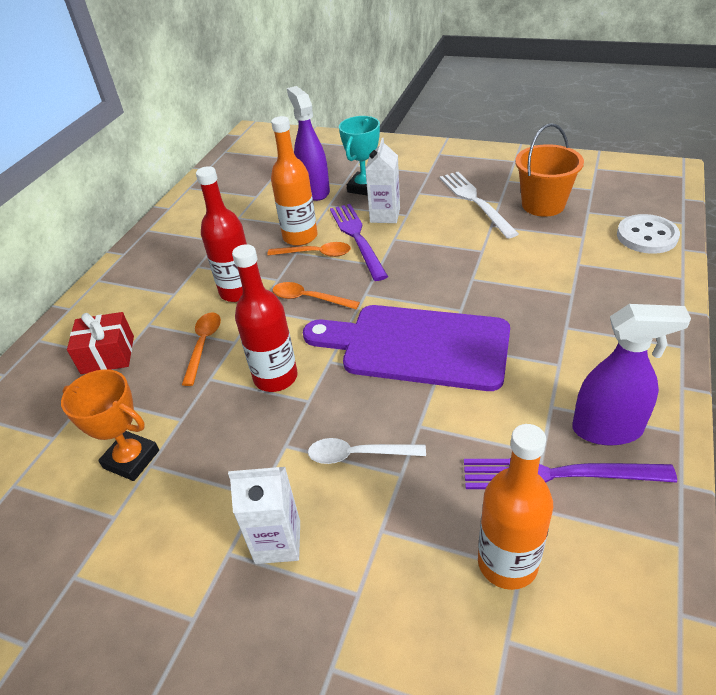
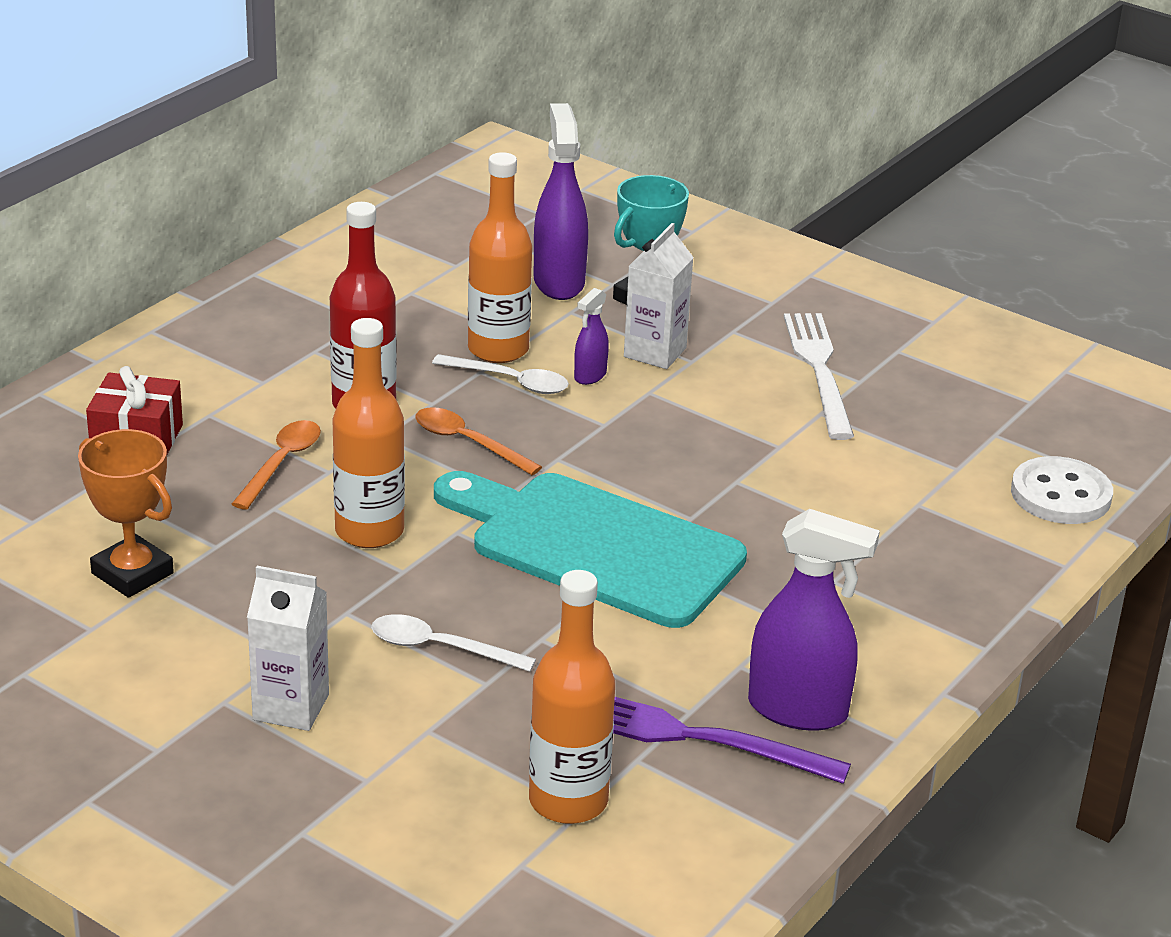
camera: 10 degrees right, 10 degrees down
(275, 377) = (369, 531): red bottle -> orange bottle
(315, 254) = (510, 381): orange spoon -> white spoon
(357, 238) = (590, 376): purple fork -> purple spray bottle
(417, 346) = (595, 547): purple cutting board -> turquoise cutting board
(543, 204) = (929, 404): orange bucket -> none

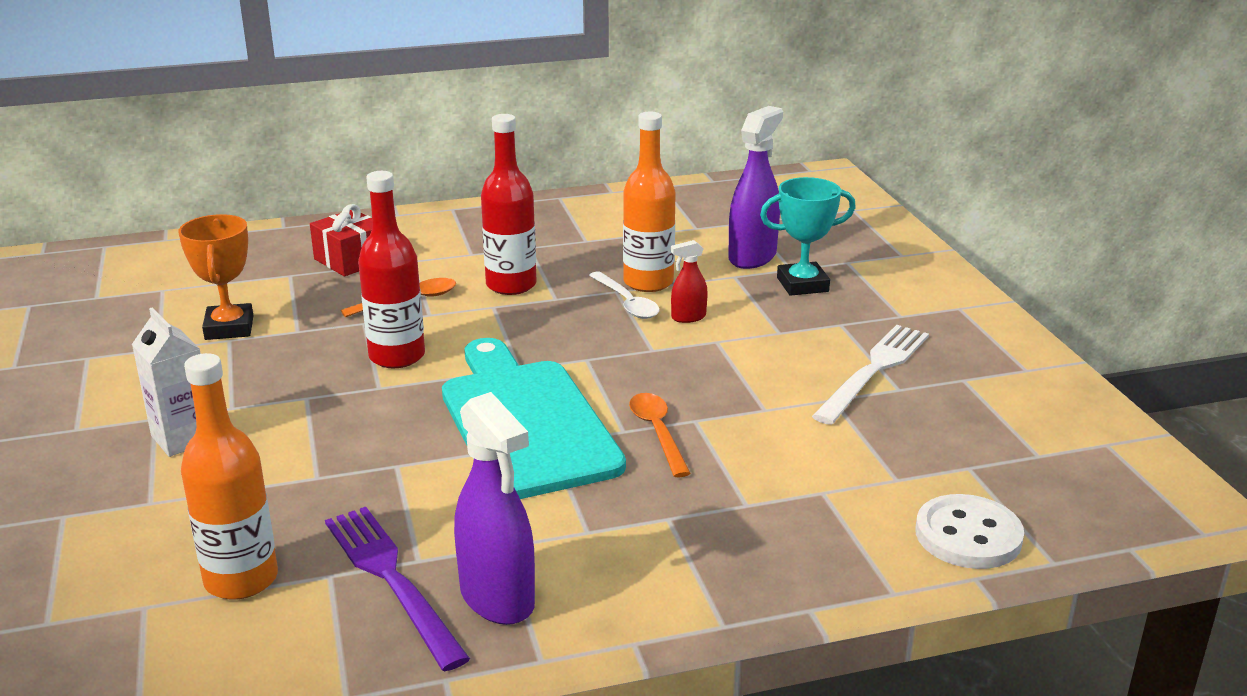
camera: 40 degrees right, 5 degrees down
(369, 531) = (397, 356): orange bottle -> red bottle
(440, 648) = (325, 442): white spoon -> none
(468, 443) = (541, 328): orange spoon -> orange spoon (657, 433)
(590, 376) = (688, 317): purple spray bottle -> red spray bottle
(655, 352) = (758, 318): white carton -> none

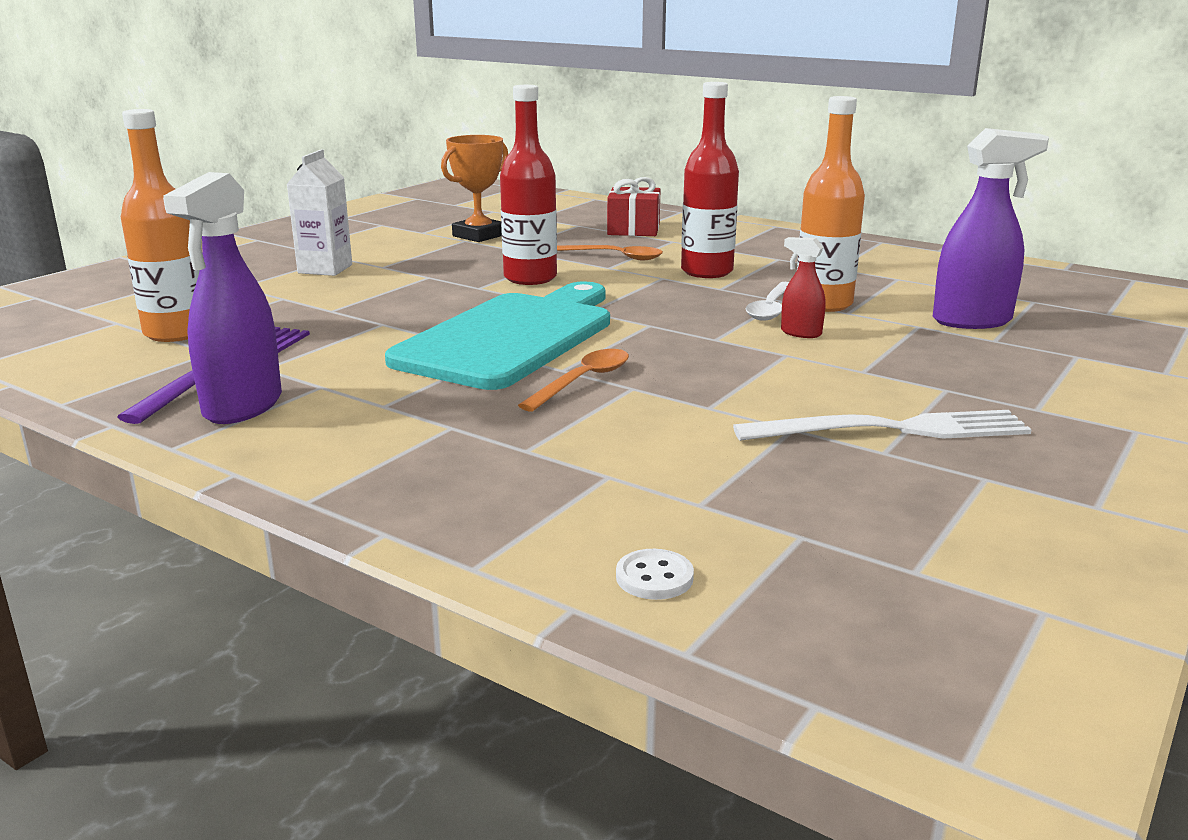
camera: 50 degrees right, 5 degrees down
(802, 285) = (977, 352): turquoise trophy -> none
(968, 535) = (654, 577): white button -> white button, size x0.51

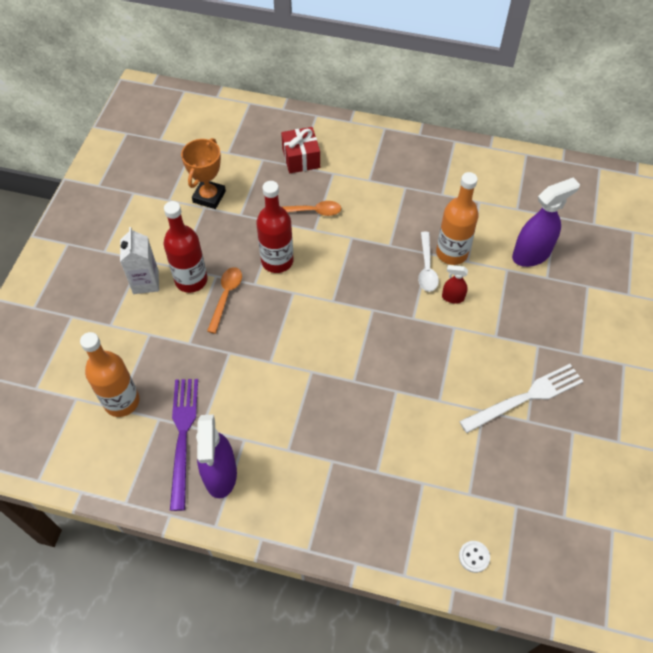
camera: 20 degrees left, 35 degrees up
(511, 337) = (308, 349): turquoise cutting board -> none
(583, 381) = (370, 391): orange spoon -> orange spoon (226, 296)
(706, 272) = (373, 221): red bottle -> red bottle (191, 280)

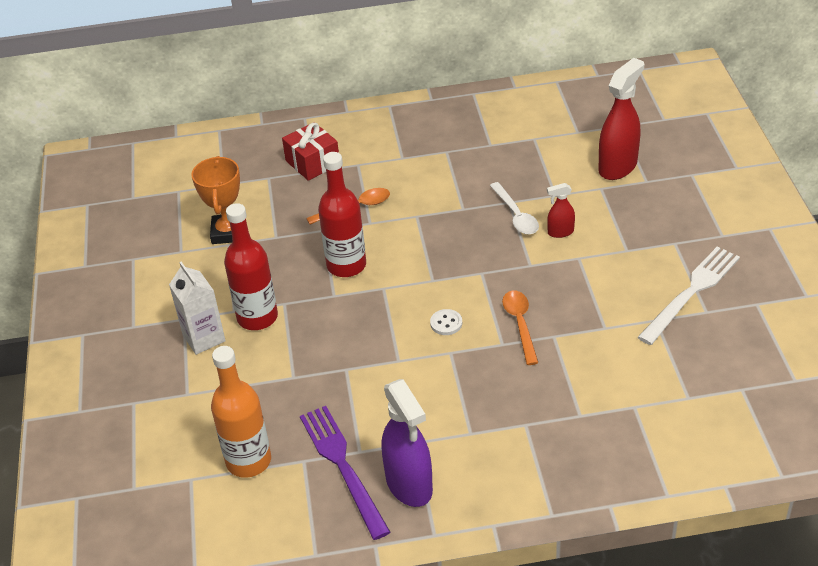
camera: 20 degrees left, 15 degrees down
(226, 296) = (308, 318): orange spoon -> orange spoon (520, 324)
(451, 253) = (534, 193): orange bottle -> none
(474, 557) = (728, 450): white button -> white button (446, 323)
(531, 254) = (618, 167): purple spray bottle -> red spray bottle

